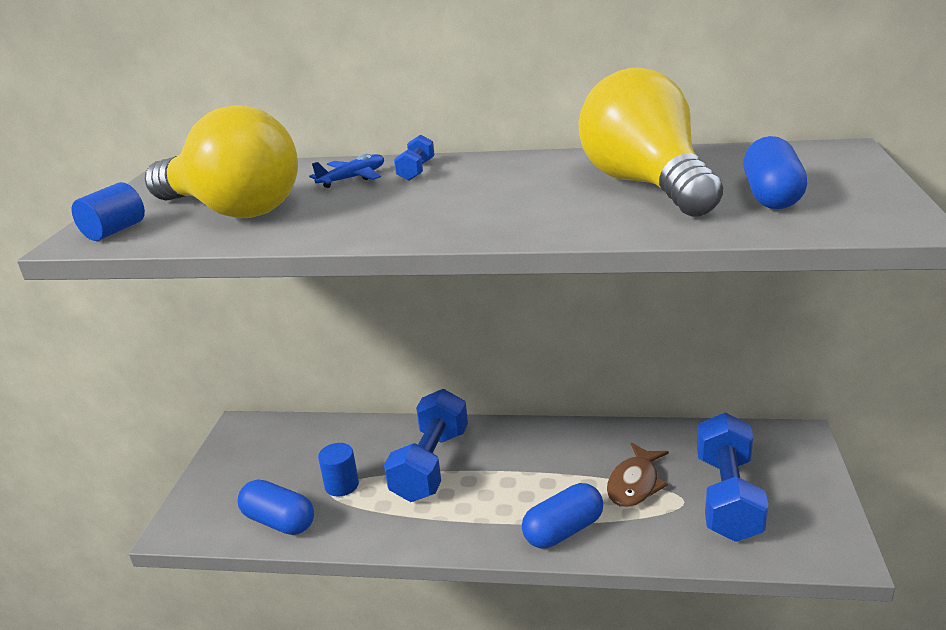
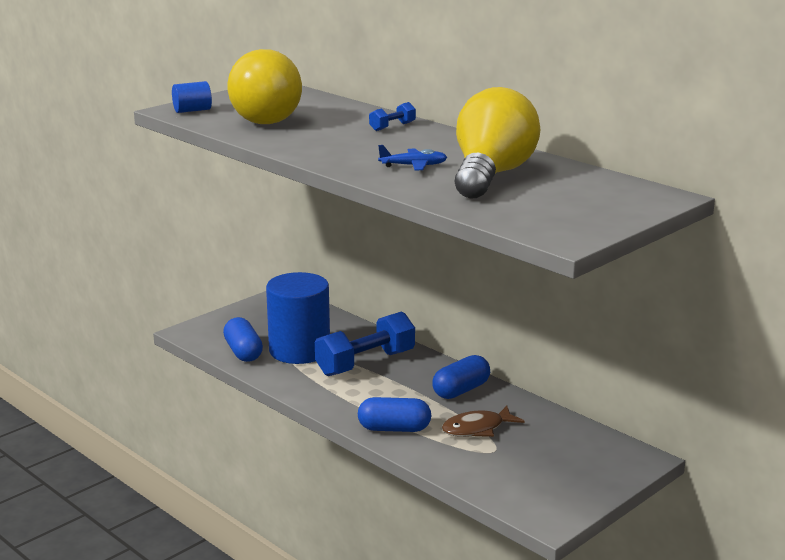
camera: 35 degrees right, 5 degrees down
(341, 485) = (299, 350): blue cylinder -> blue cylinder, size x2.28
(353, 178) = (351, 120): blue plane -> blue plane (413, 166)
(727, 497) = (527, 462): blue dumbbell -> none
(771, 196) = (541, 203): blue capsule -> blue capsule (461, 390)

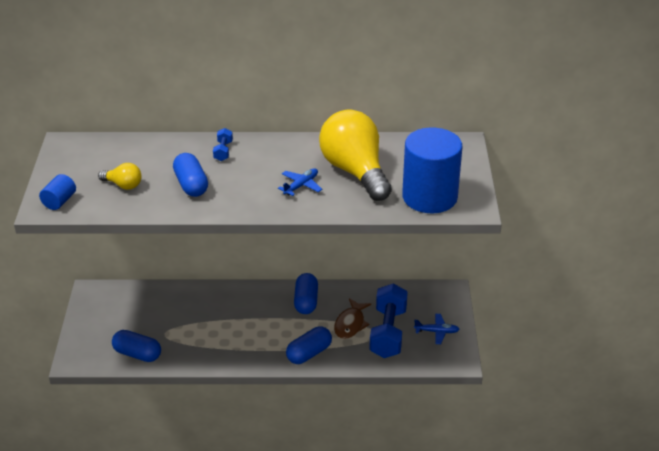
camera: 45 degrees left, 15 degrees up
(261, 118) = (123, 185): yellow light bulb -> yellow light bulb, size x0.44
(299, 350) = (171, 330): blue cylinder -> blue cylinder (429, 197)
(316, 134) = (191, 185): none -> blue capsule
(365, 363) = (225, 315): blue dumbbell -> blue dumbbell (388, 332)
(565, 483) = (437, 332): none -> blue plane

